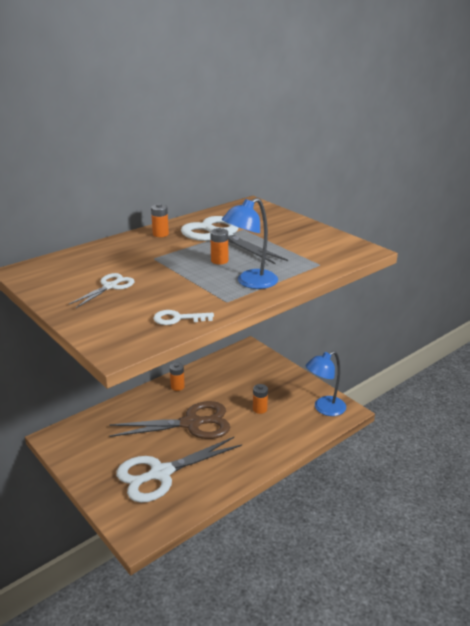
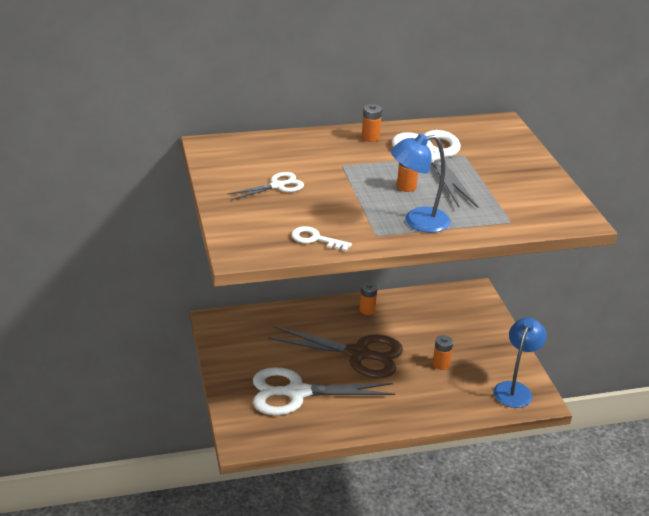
camera: 25 degrees right, 5 degrees up
(324, 409) = (515, 389): blue lamp -> blue lamp turned 120 degrees clockwise

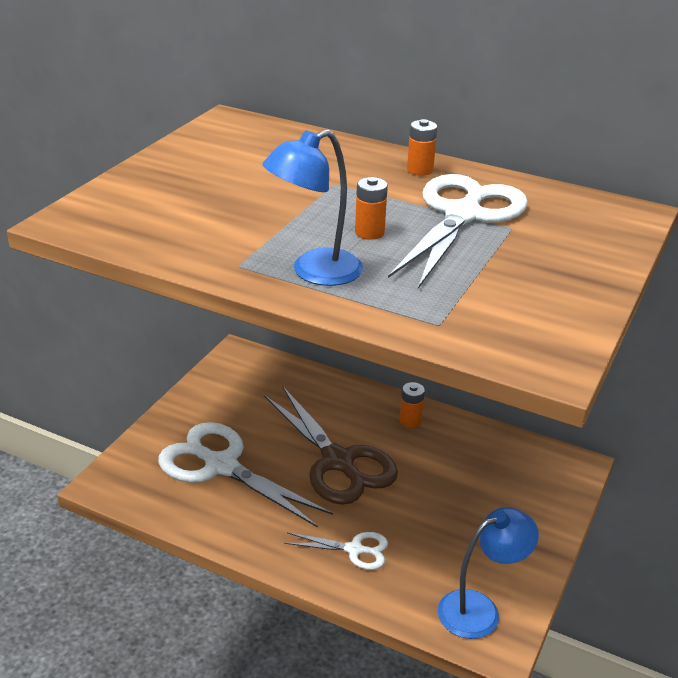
camera: 40 degrees right, 0 degrees up
(277, 186) = (225, 177): white scissors -> white scissors (354, 550)
(315, 239) = (164, 241): white key -> none
(417, 221) = (314, 272): blue lamp -> blue lamp turned 60 degrees counterclockwise
(441, 364) = (421, 525): orange battery -> none

